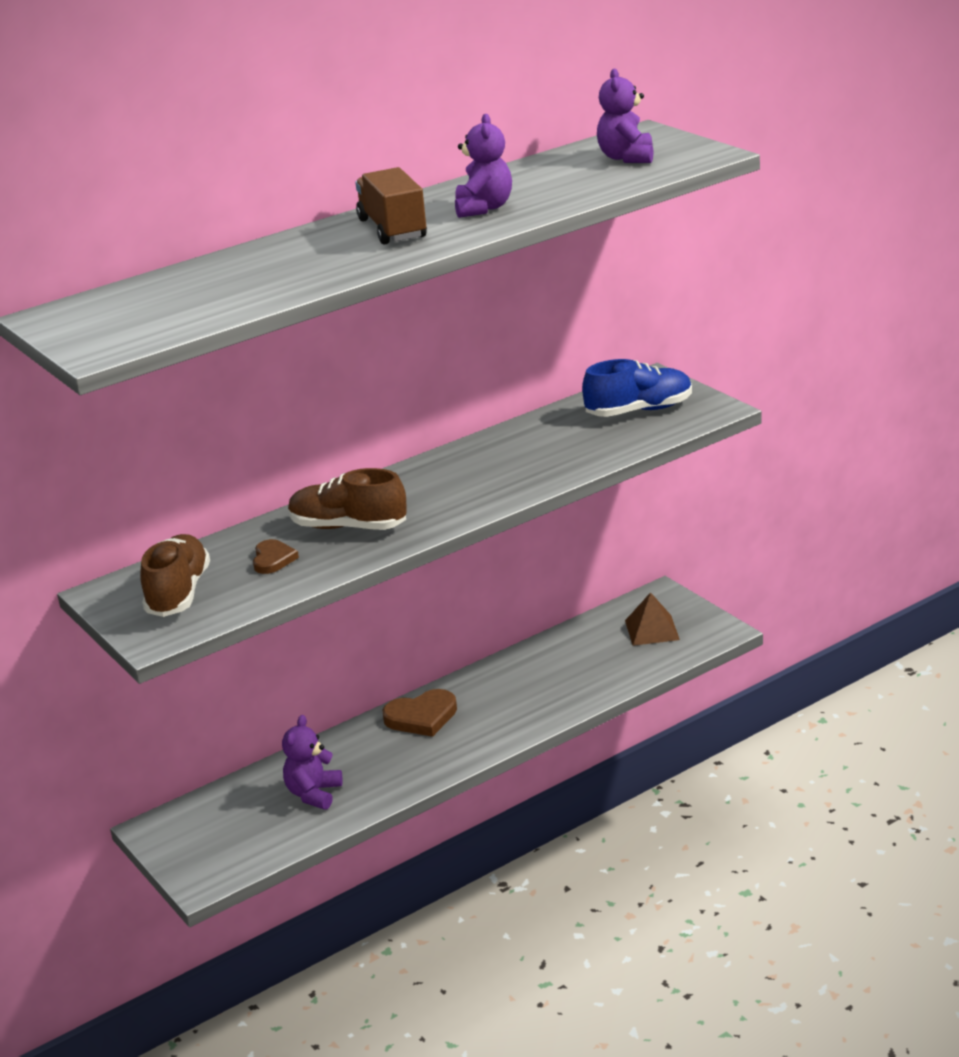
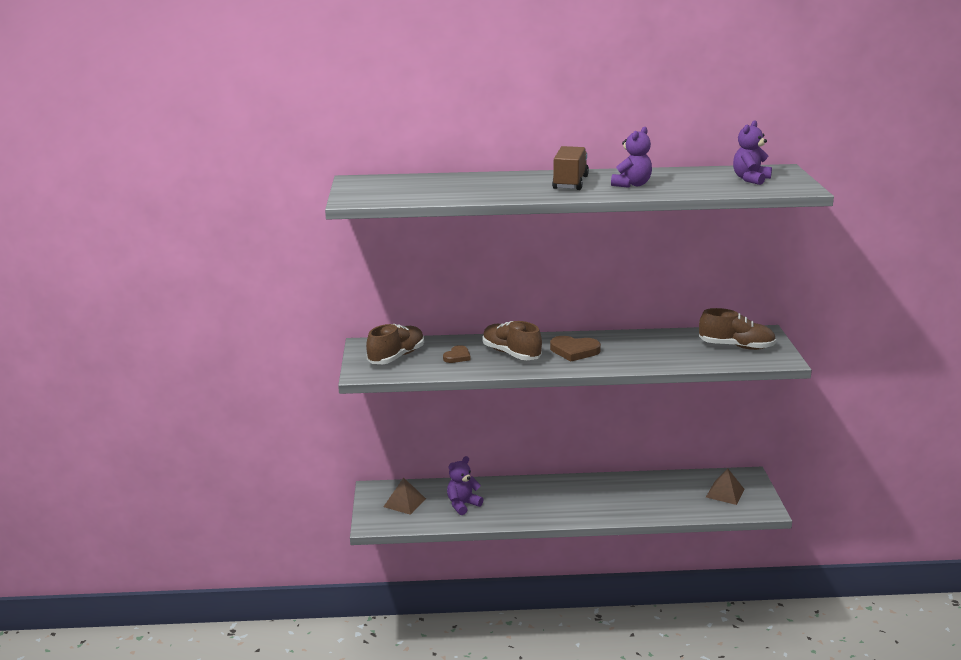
camera: 30 degrees right, 5 degrees down
(222, 827) = (404, 502): none -> brown pyramid
(422, 717) = (553, 489): brown heart -> brown heart (574, 351)
(639, 411) = (736, 346): blue shoe -> brown shoe

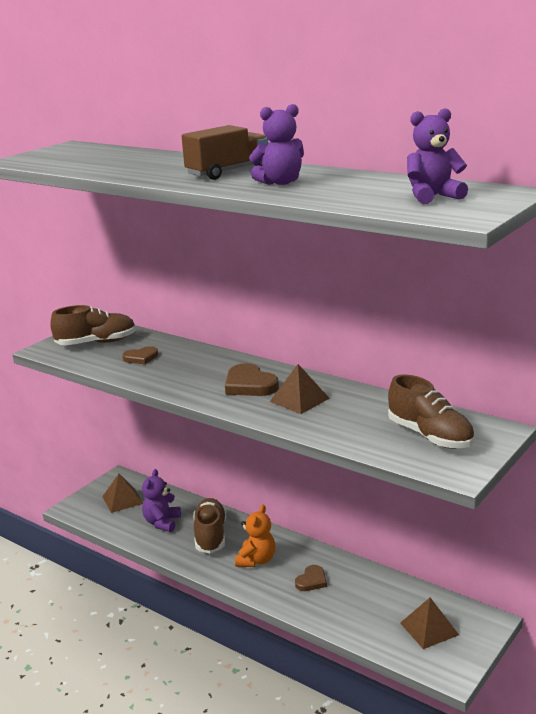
camera: 40 degrees right, 0 degrees up
(462, 505) = (162, 522): purple teddy bear -> purple teddy bear turned 75 degrees counterclockwise
(511, 354) = (189, 369): brown shoe -> brown shoe (210, 536)
(568, 500) = (256, 560): none -> orange teddy bear
(621, 497) = (311, 581): none -> brown heart
(624, 350) = (299, 400): none -> brown pyramid

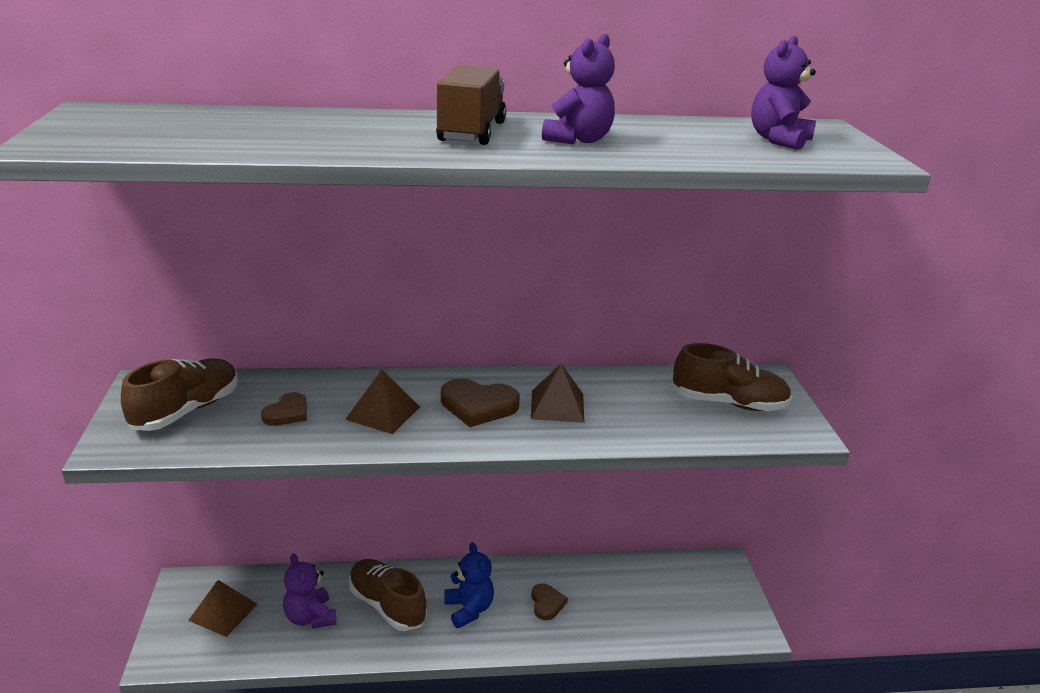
camera: 45 degrees left, 5 degrees up
(256, 560) = (469, 609): orange teddy bear -> blue teddy bear
(429, 628) = (694, 597): brown pyramid -> brown pyramid (383, 413)

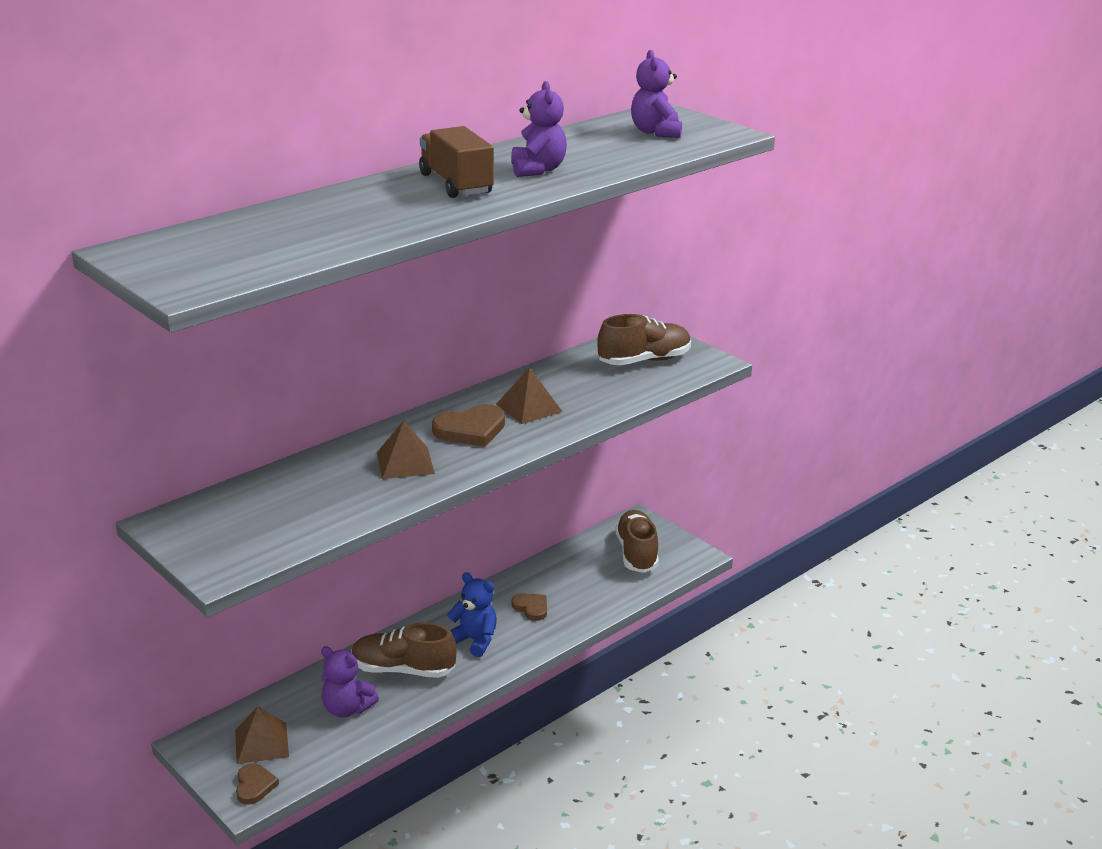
camera: 35 degrees left, 0 degrees up
(186, 411) = (239, 525): brown shoe -> brown shoe (637, 553)
(287, 413) = (328, 493): brown heart -> brown heart (254, 786)

